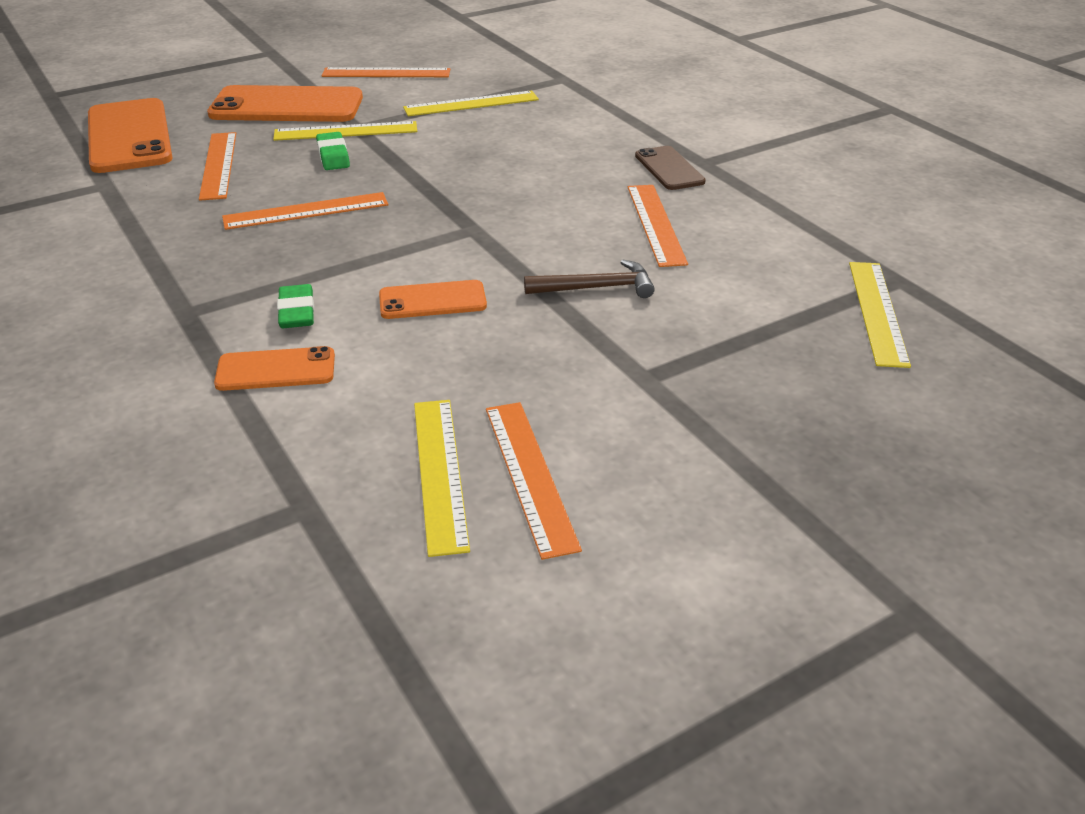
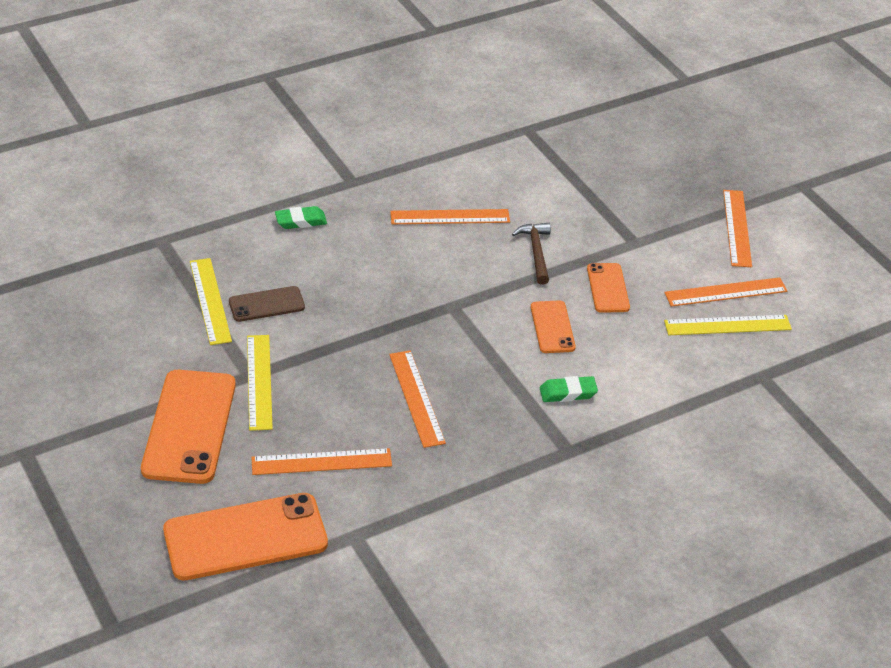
camera: 90 degrees left, 5 degrees up
(276, 370) = (636, 398): orange phone -> orange phone (608, 288)
(333, 156) = (312, 387): green eraser -> green eraser (301, 221)
(386, 73) = (116, 358): orange ruler -> orange ruler (737, 228)
(669, 169) = (361, 200): brown phone -> brown phone (266, 304)
(877, 312) = (563, 145): yellow ruler -> none

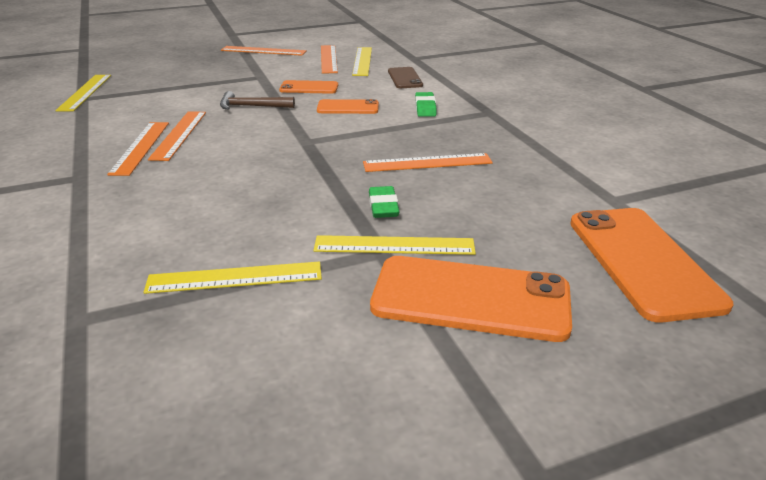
camera: 80 degrees left, 10 degrees down
(266, 304) = (260, 236): brown phone -> brown phone (405, 78)
(301, 221) = (123, 209): green eraser -> green eraser (383, 206)
(321, 462) = (518, 212): orange ruler -> orange ruler (140, 147)
(545, 125) = (85, 92): none -> yellow ruler

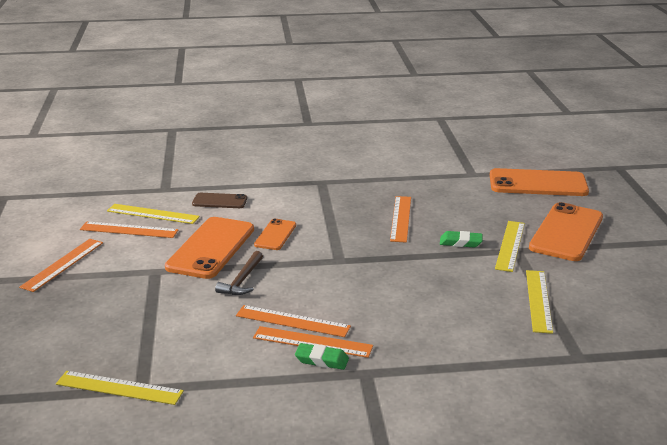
camera: 75 degrees left, 5 degrees down
(309, 88) = (211, 248): orange phone -> orange phone, size x1.88
(425, 108) = (297, 203): green eraser -> green eraser (322, 360)

